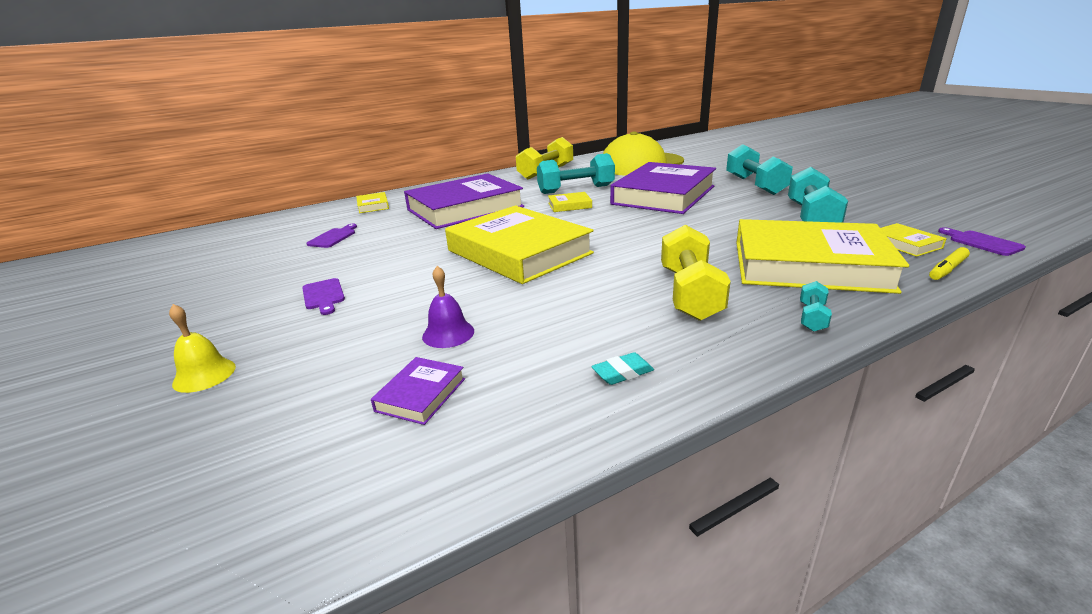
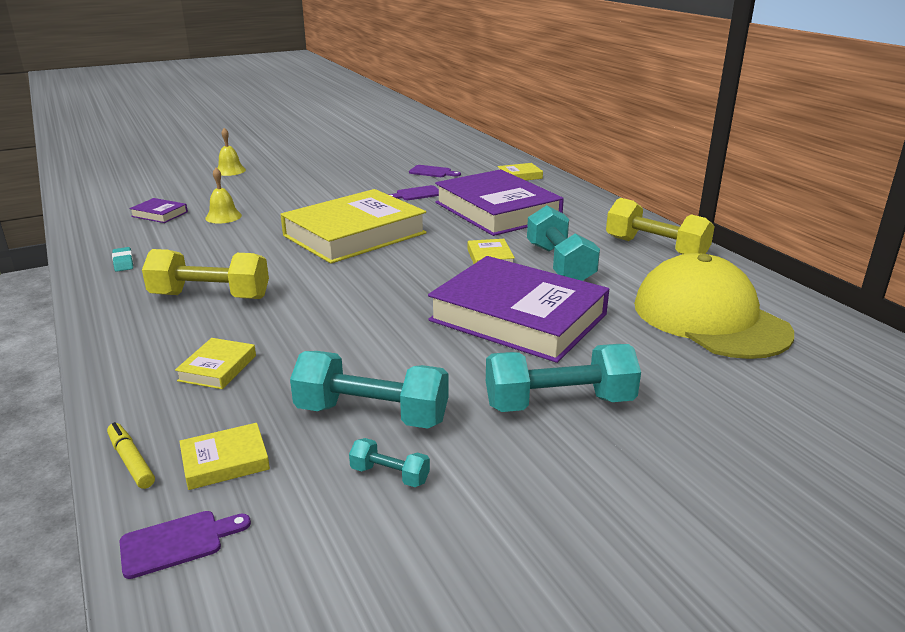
camera: 90 degrees right, 0 degrees up
(323, 295) = (312, 182): purple cutting board -> purple cutting board (416, 194)
(448, 333) = (223, 217): purple bell -> yellow bell
(809, 265) = (217, 368): yellow book -> yellow book, size x0.40
(812, 317) = (119, 341): turquoise dumbbell -> turquoise dumbbell (390, 475)

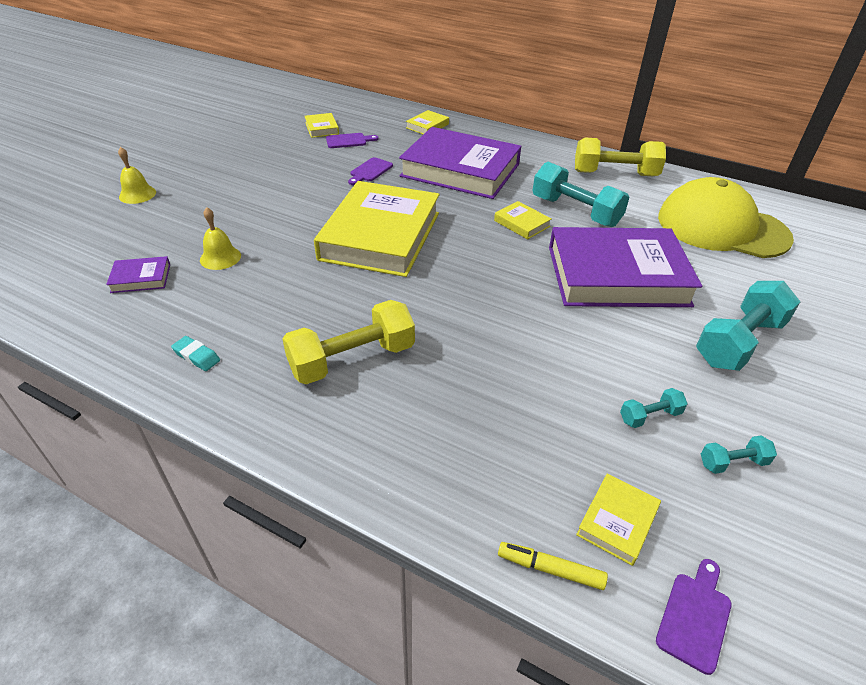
camera: 35 degrees left, 15 degrees up
(217, 368) = (476, 434): yellow book -> yellow book (321, 128)
(372, 414) = (650, 416): turquoise dumbbell -> turquoise dumbbell, size x0.47

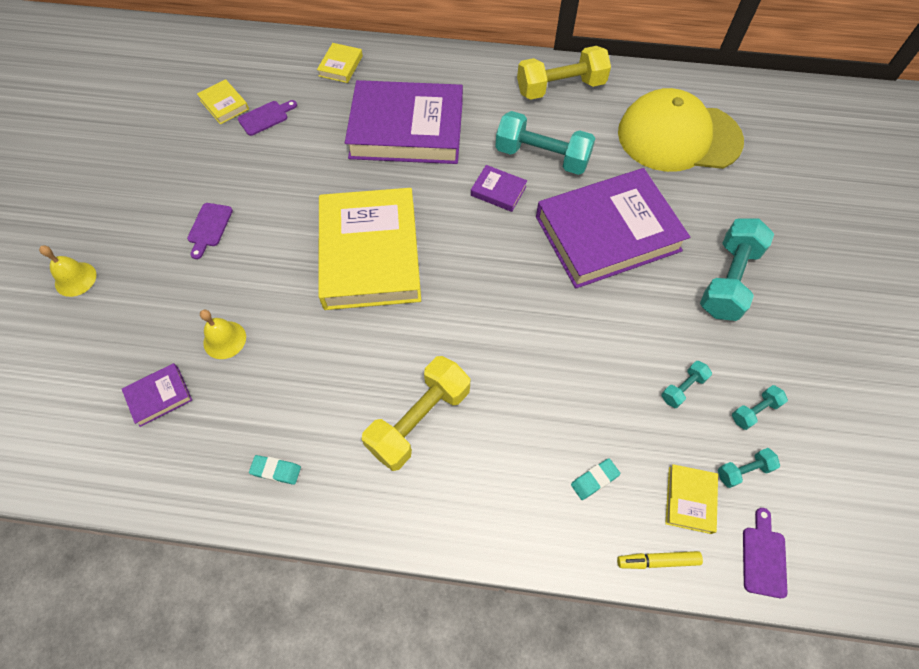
camera: 20 degrees left, 20 degrees up
(370, 171) = (313, 160): purple cutting board -> purple cutting board (209, 227)
(509, 465) = (594, 480): none -> turquoise eraser
(522, 223) = (498, 191): yellow book -> purple book
(698, 515) = (743, 470): none -> turquoise dumbbell

